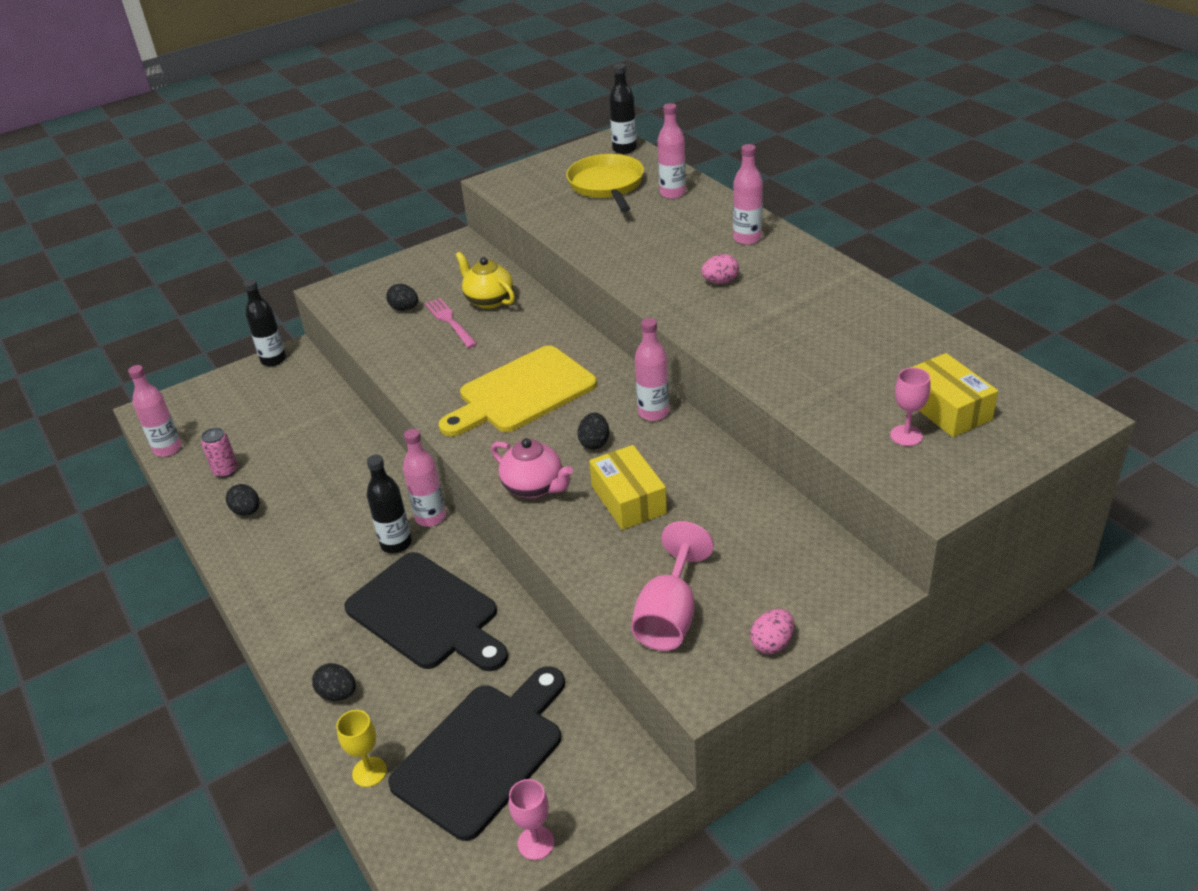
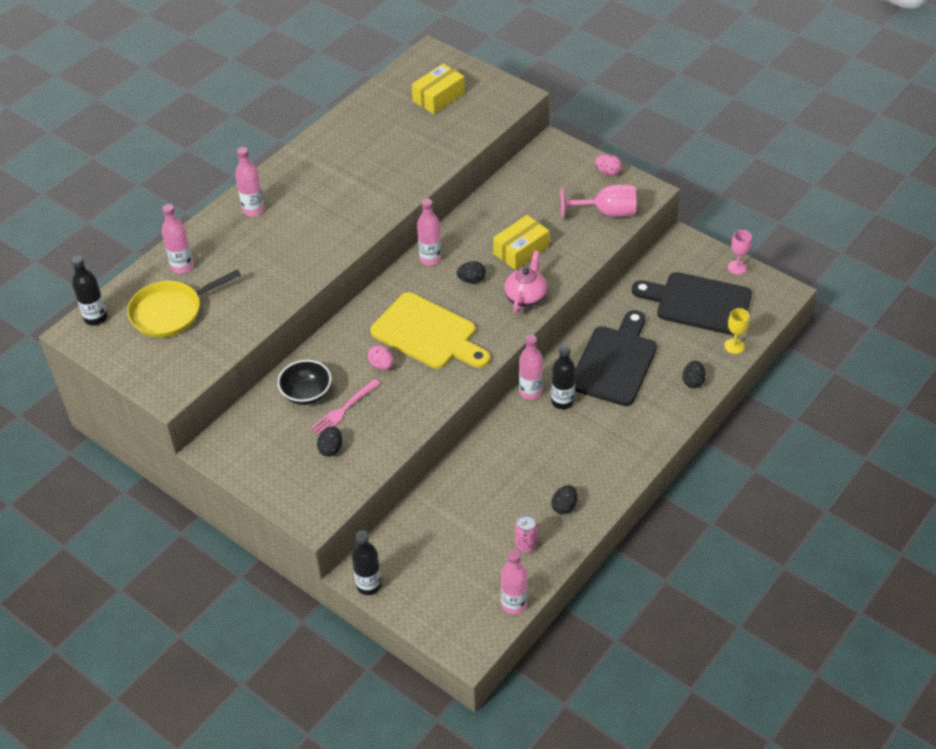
camera: 110 degrees left, 10 degrees up
(489, 300) = (306, 394): yellow teapot -> black bowl
(720, 281) = (319, 212): pink egg -> pink egg (381, 365)
(906, 435) = (469, 109): pink goblet -> none

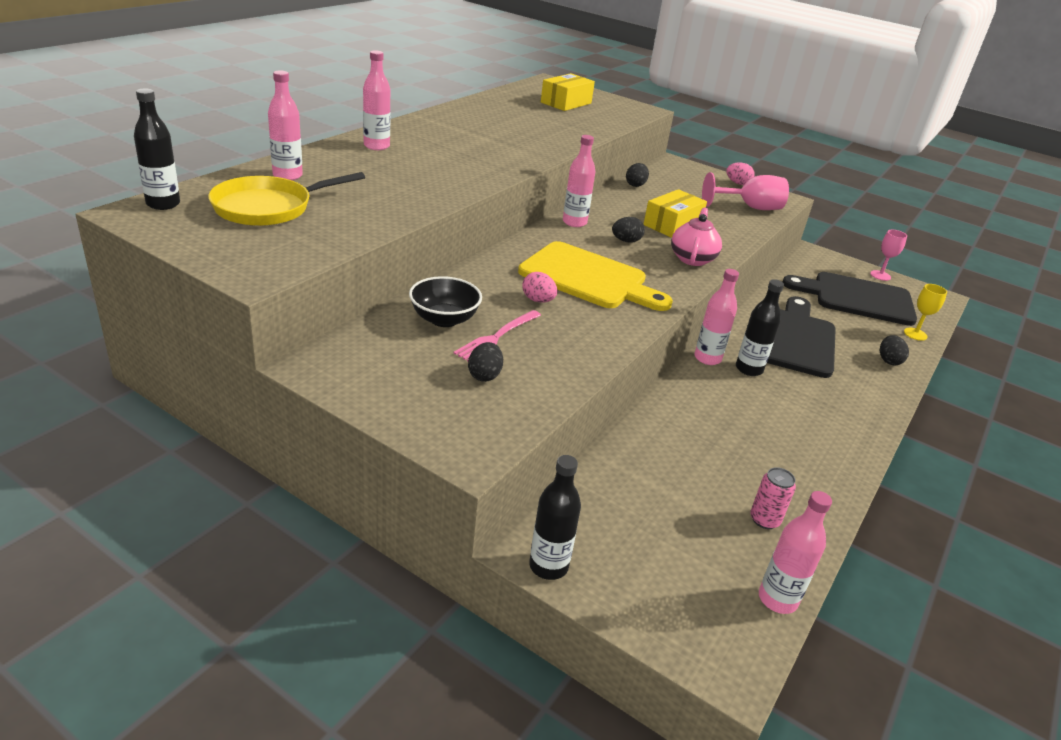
camera: 10 degrees left, 15 degrees down
(564, 506) = (797, 476): black egg -> black egg (635, 185)

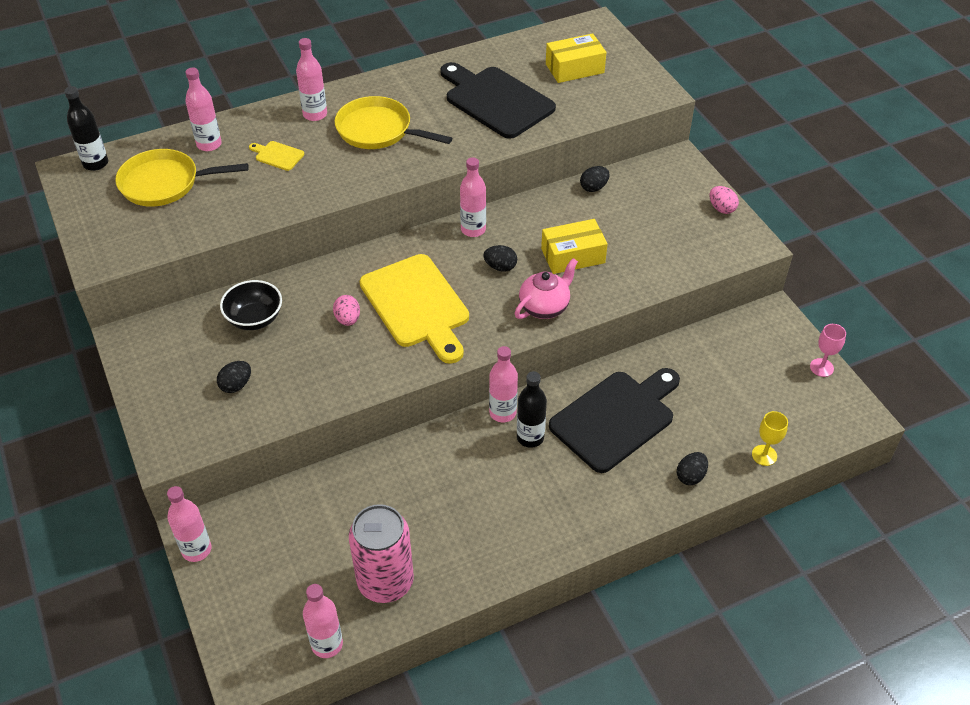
camera: 35 degrees right, 15 degrees up
(371, 174) = (277, 155): none -> yellow cutting board
(450, 149) = (378, 130): none -> yellow pan
(497, 337) = (279, 350): pink fork -> none
(548, 566) = (196, 550): black bottle -> pink bottle
(750, 207) = (692, 250): pink goblet -> none
(764, 520) = (385, 581): pink can -> pink can, size x2.12
(857, 298) = (752, 390): black cutting board -> black cutting board (496, 100)

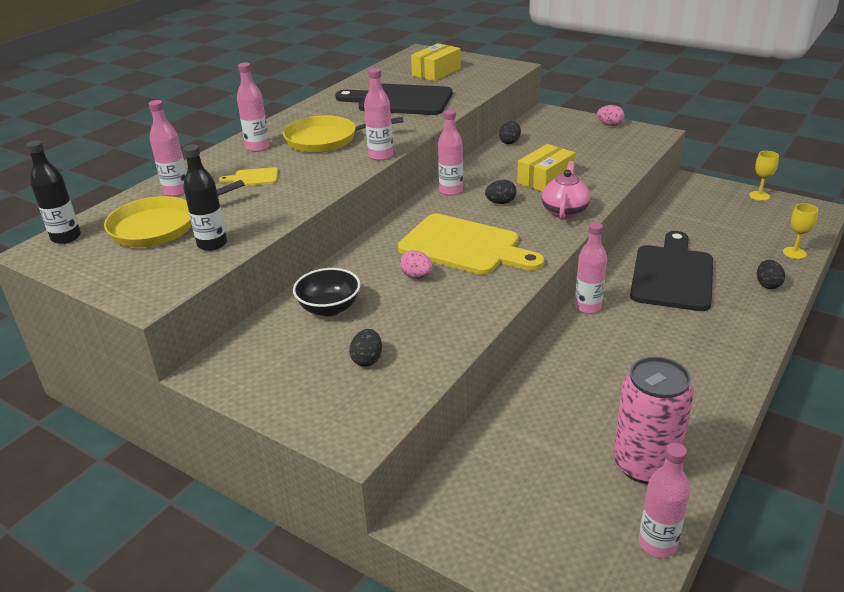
camera: 30 degrees left, 15 degrees down
(196, 550) = (439, 535): pink bottle -> pink bottle (380, 156)
(530, 437) = (628, 312): black bottle -> black bottle (212, 244)
(821, 367) = (759, 196): pink goblet -> yellow goblet

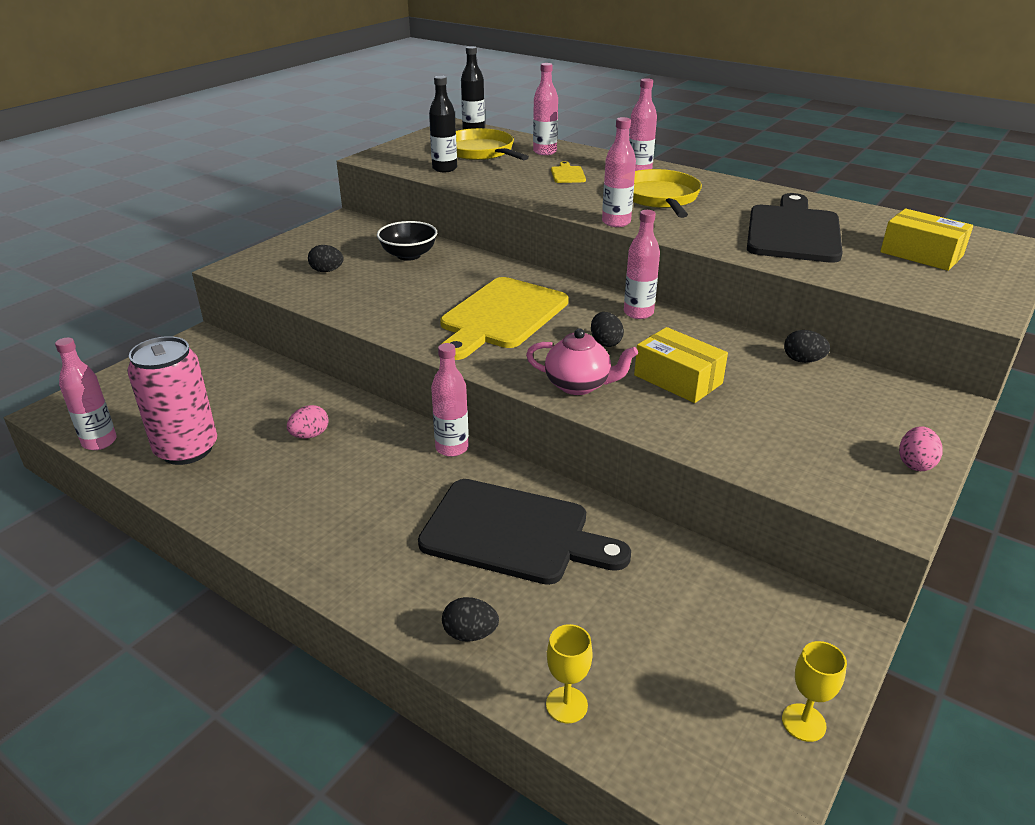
camera: 90 degrees right, 0 degrees up
(417, 276) = (448, 291): pink egg -> pink egg (310, 435)

